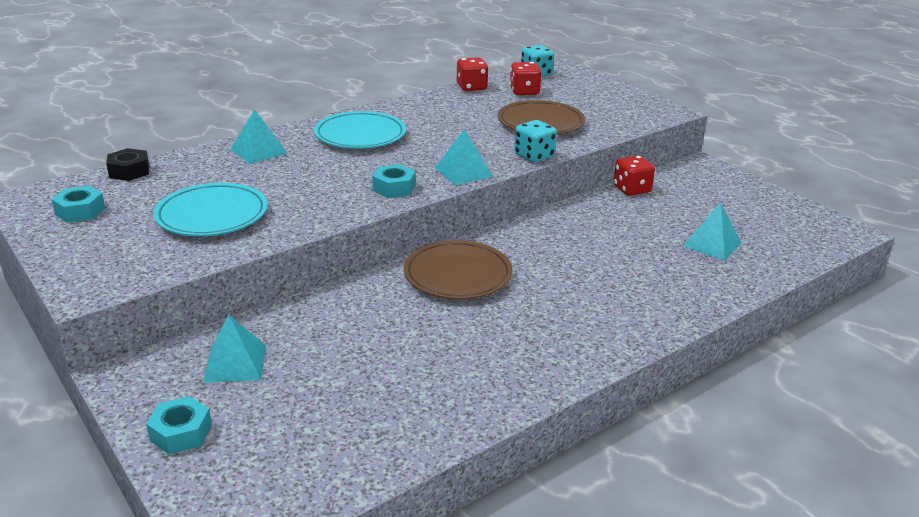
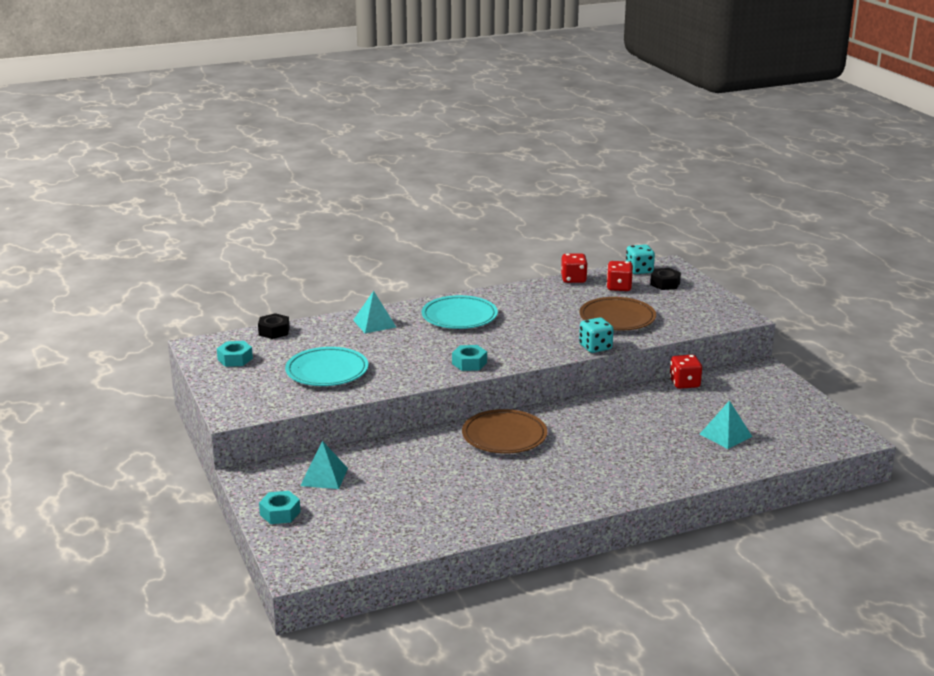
camera: 15 degrees right, 5 degrees down
(463, 172) = (530, 355): turquoise pyramid -> none
(570, 85) = (665, 284): none -> black nut

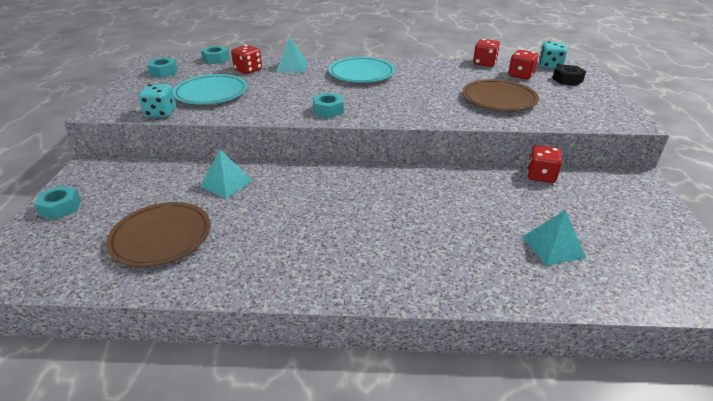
camera: 25 degrees right, 10 degrees up
(274, 331) = (216, 59): black nut -> turquoise nut
(324, 476) = (137, 183): turquoise pyramid -> turquoise pyramid (226, 183)
(330, 337) = (248, 70): none -> red dice
(504, 436) = (322, 185): brown plate -> brown plate (161, 237)
(595, 347) = (456, 120): turquoise dice -> turquoise dice (161, 113)

